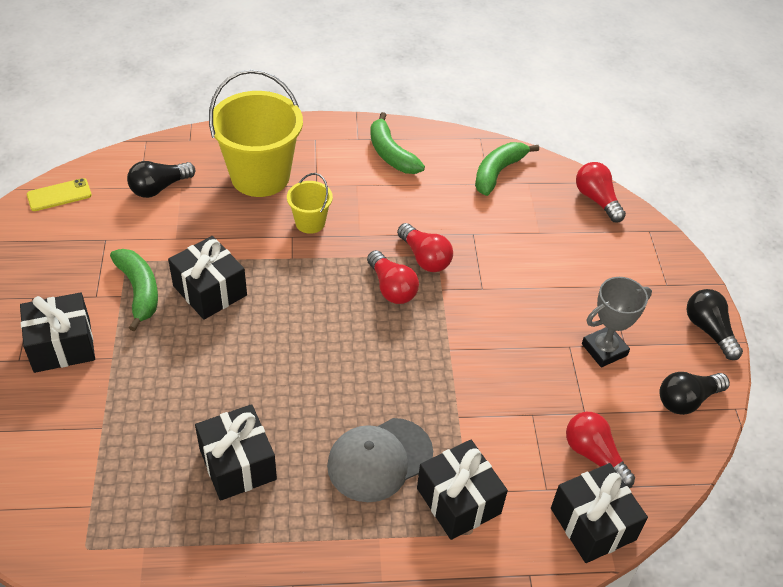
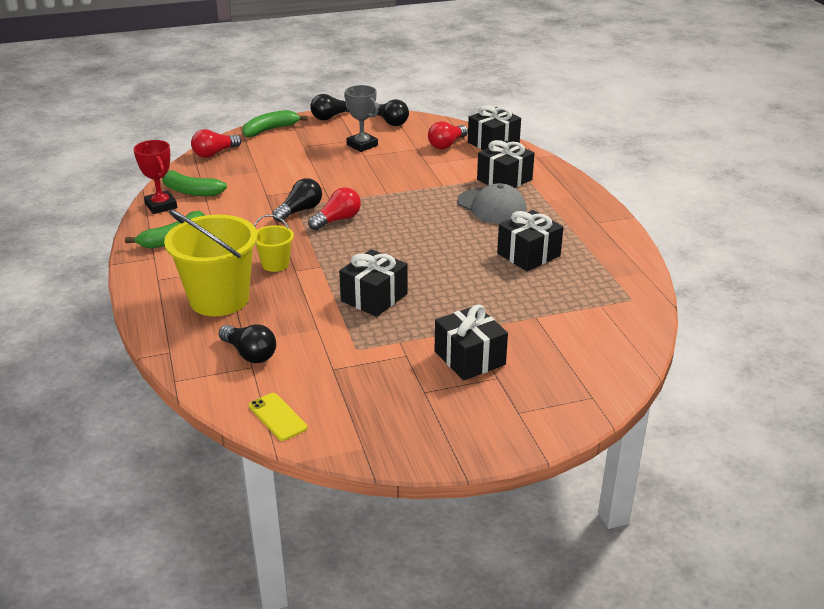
camera: 100 degrees left, 15 degrees down
(139, 291) = (390, 333): green banana -> green banana (270, 130)
(425, 258) = (300, 210): red light bulb -> black light bulb
(467, 149) = (161, 206): none -> red trophy

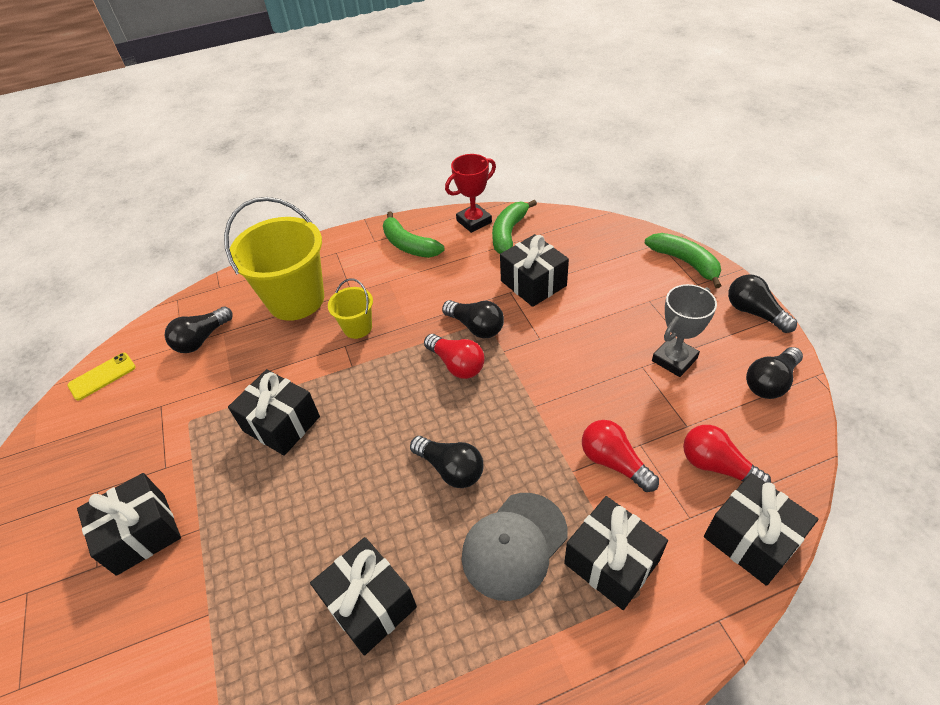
camera: 90 degrees right, 15 degrees up
(214, 153) = (603, 231): red light bulb -> red light bulb (613, 462)
(261, 185) = (533, 283): none -> black gift
(433, 225) = (450, 469): none -> black light bulb

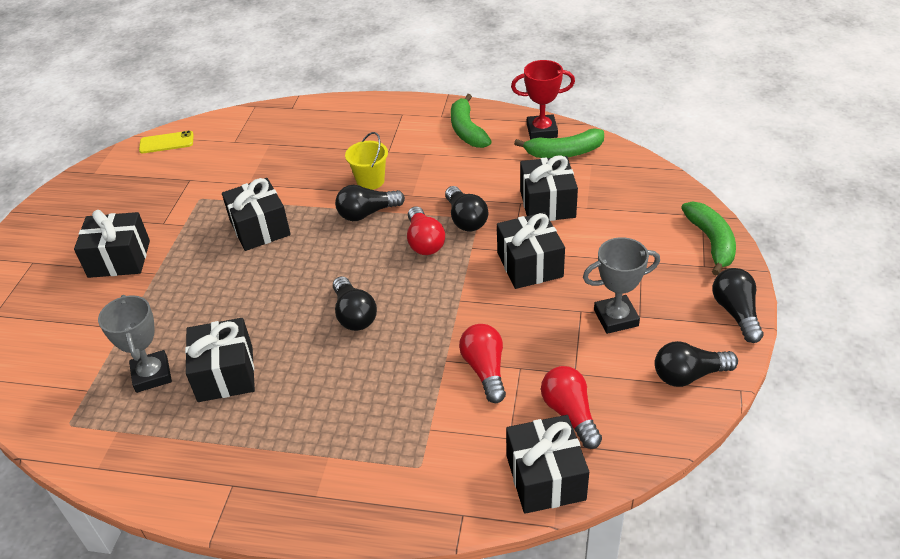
camera: 30 degrees right, 5 degrees down
(202, 339) = (250, 143): black light bulb -> black light bulb (367, 213)
(286, 652) = (152, 375): none -> grey trophy
(296, 300) = (341, 140): yellow bucket -> none
(508, 233) = (564, 153): green banana -> green banana turned 150 degrees counterclockwise
(514, 545) = (355, 388): grey cap -> none
(611, 562) = (417, 435): black gift -> black gift (529, 265)

